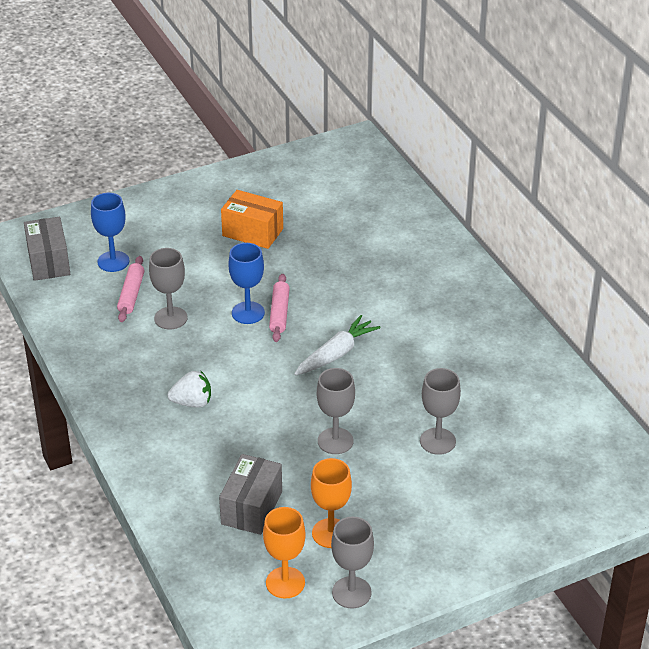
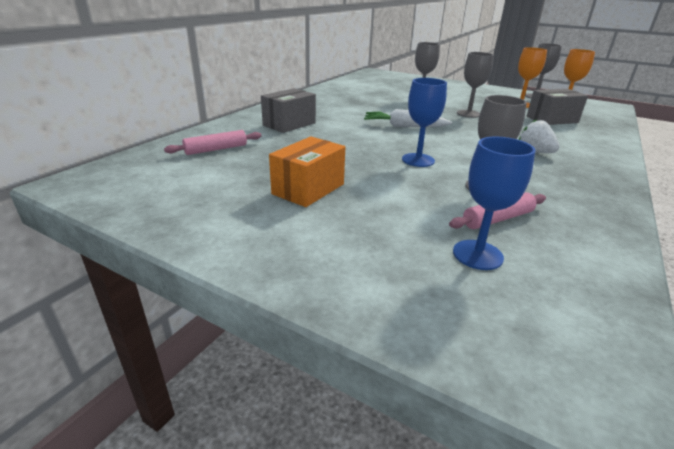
camera: 125 degrees left, 10 degrees down
(48, 262) = (573, 314): grey box -> grey box (289, 124)
(252, 232) = (308, 189): orange box -> orange box turned 45 degrees clockwise
(279, 313) = (398, 150): pink rolling pin -> pink rolling pin (216, 149)

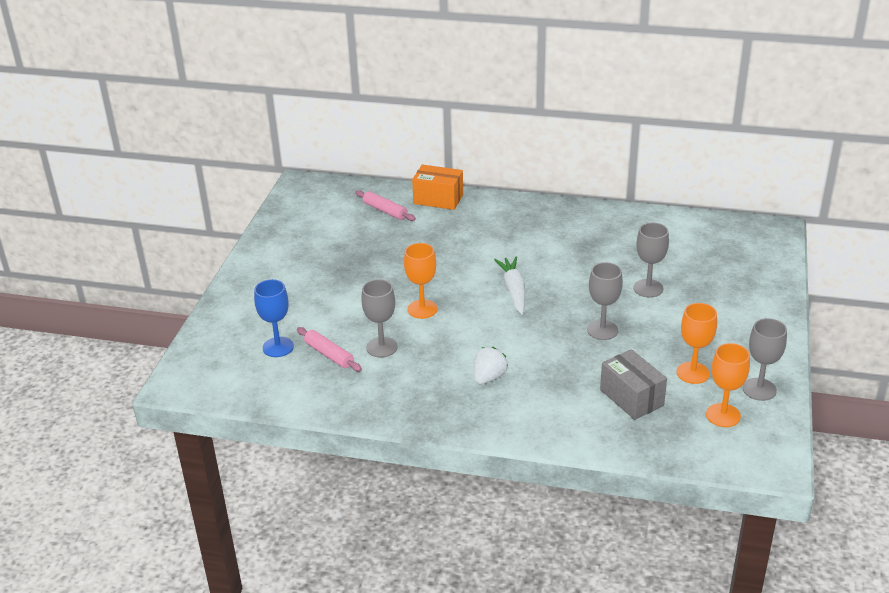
camera: 75 degrees right, 5 degrees up
(289, 124) = (470, 225): grey box -> none
(308, 189) = (336, 268): orange box -> orange box (438, 199)
(418, 160) = (422, 309): blue goblet -> orange goblet

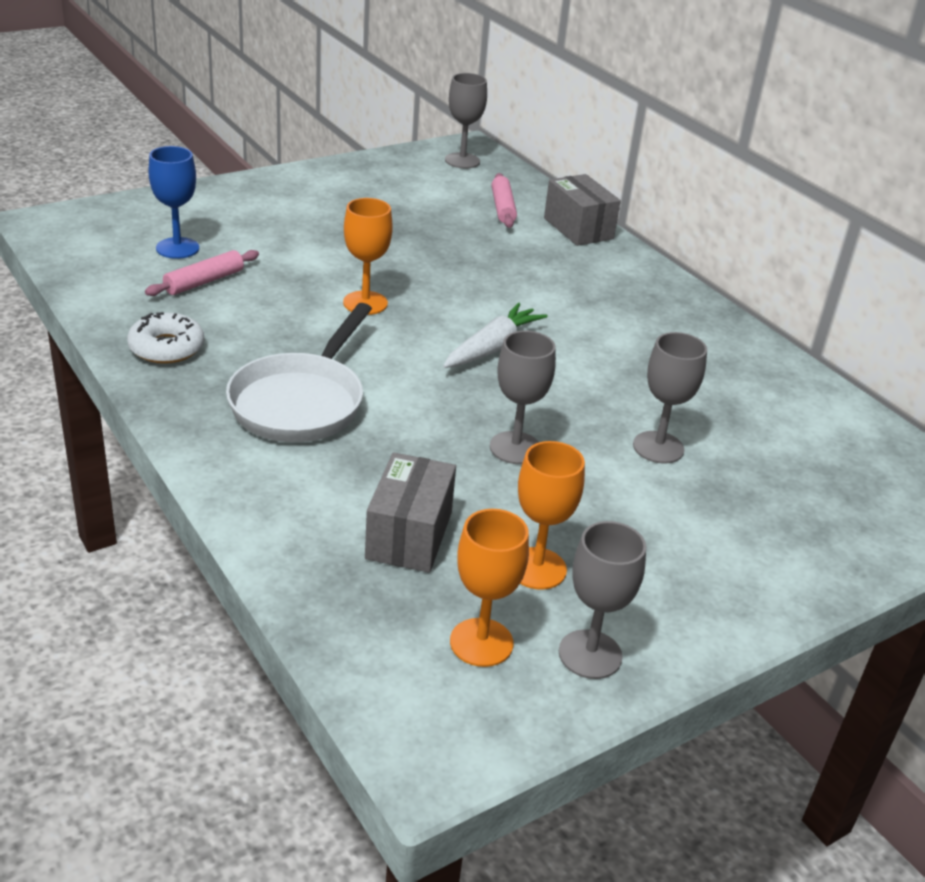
camera: 40 degrees right, 0 degrees up
(329, 354) = (204, 282): pink rolling pin -> pink rolling pin turned 45 degrees clockwise
(382, 347) = (260, 307): grey goblet -> grey goblet (462, 161)
(382, 400) = (166, 348): none -> white donut
(438, 199) = (578, 228): orange box -> grey box
(489, 377) = (301, 402): white strawberry -> white pan

